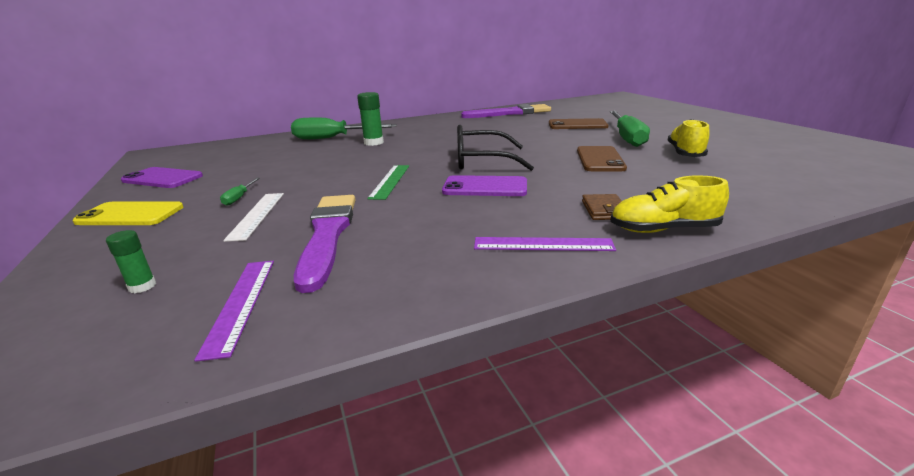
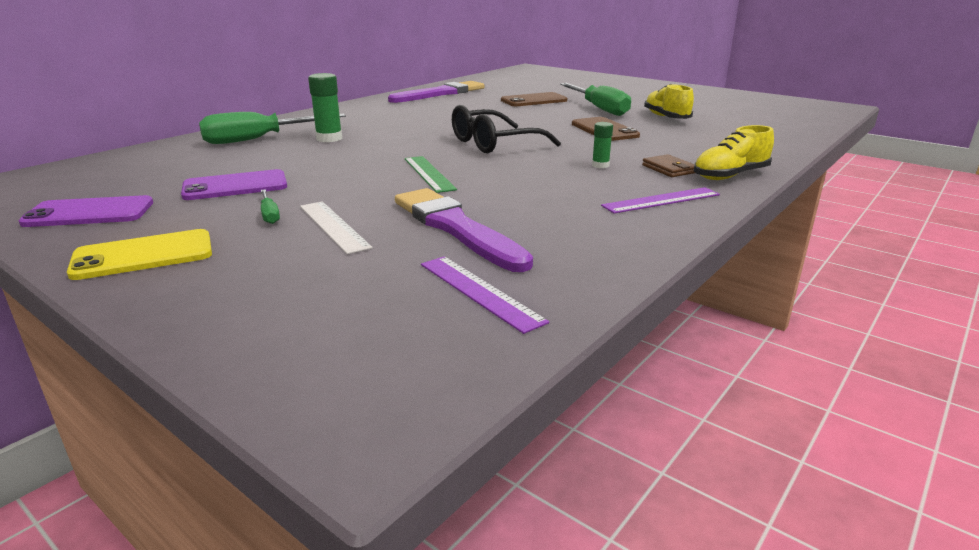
camera: 30 degrees left, 0 degrees up
(142, 286) = (338, 306): green glue stick -> green glue stick (600, 165)
(485, 187) = (538, 166): purple phone -> purple phone (235, 186)

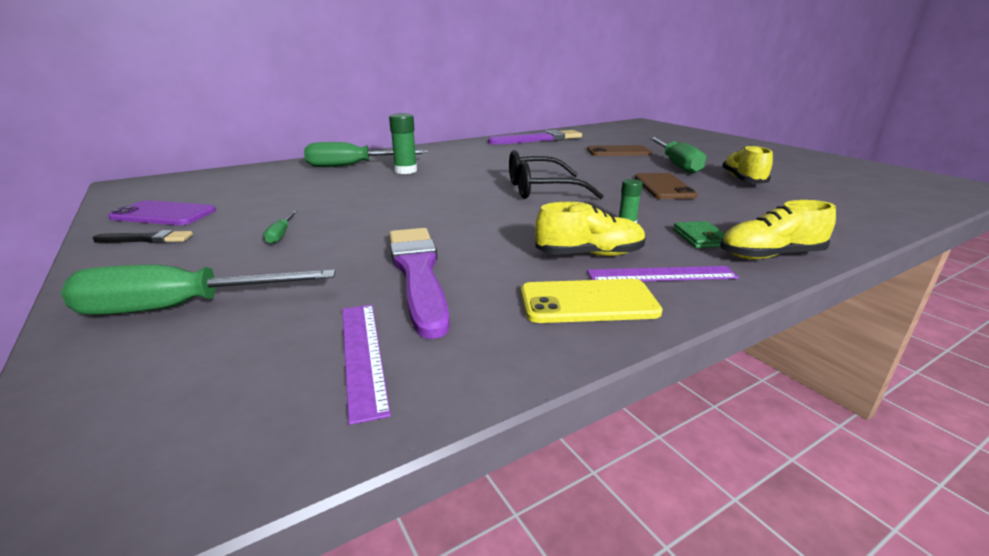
camera: 20 degrees right, 0 degrees up
(110, 239) = (147, 239): none -> black brush
(143, 255) = (148, 258): yellow phone -> yellow phone (588, 302)
(235, 186) = (287, 205): purple phone -> none
(253, 289) = (180, 307): none -> green screwdriver
(333, 226) = (316, 254): white ruler -> none
(429, 173) = (452, 212): green ruler -> none
(591, 193) = (589, 255): none -> yellow shoe
(669, 169) = (701, 238): brown wallet -> green wallet

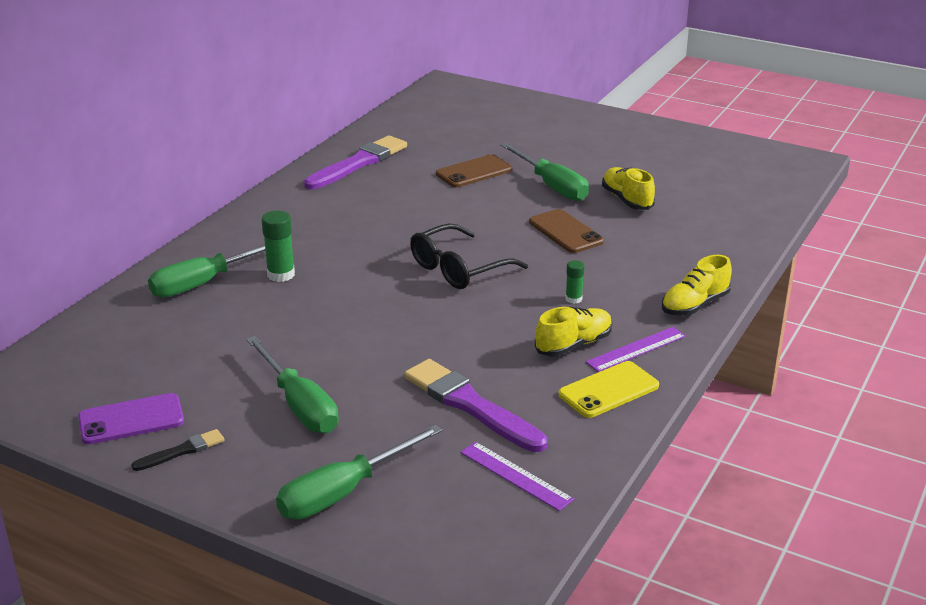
camera: 30 degrees left, 5 degrees up
(281, 235) = (299, 405): green screwdriver -> green screwdriver, size x2.31
(701, 238) = (638, 299): green wallet -> none

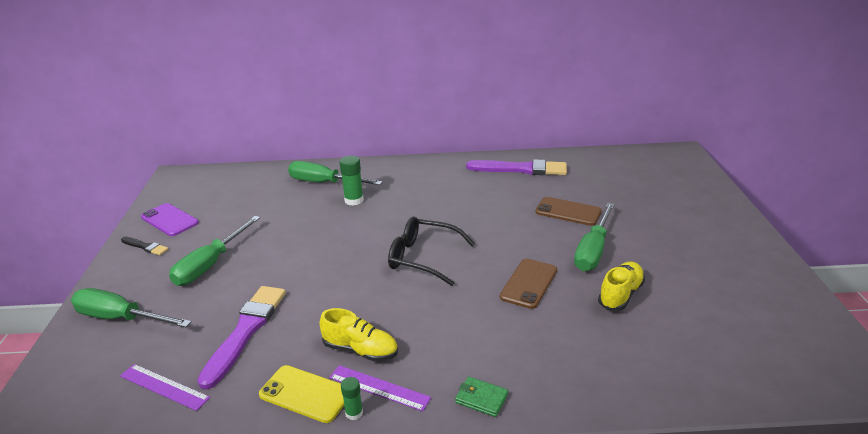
camera: 60 degrees right, 0 degrees up
(515, 475) = (164, 387): purple ruler -> purple ruler turned 75 degrees counterclockwise
(573, 299) = (429, 325): green glue stick -> green glue stick (354, 413)
(694, 305) = (481, 398): yellow shoe -> green wallet

